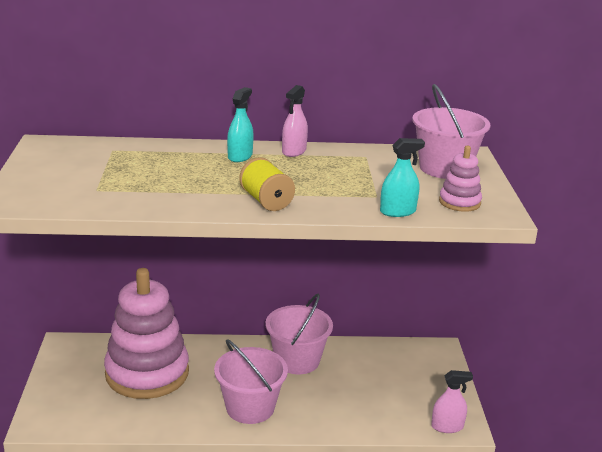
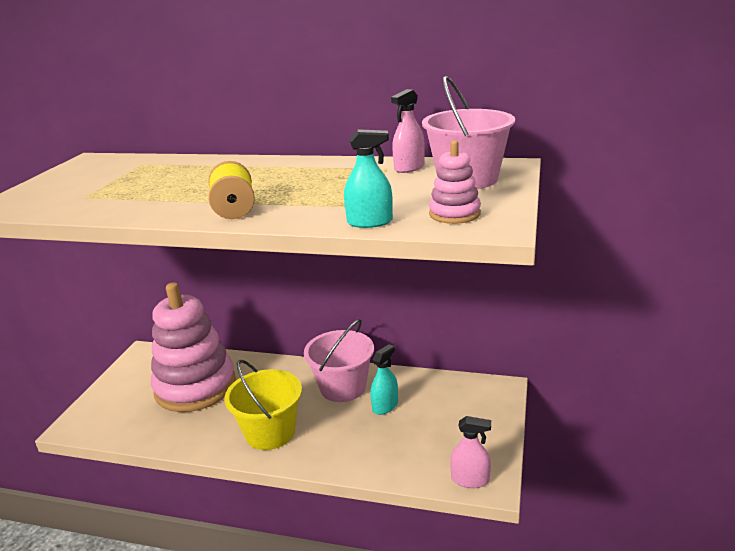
camera: 20 degrees right, 0 degrees up
(240, 156) = (254, 168): turquoise spray bottle -> turquoise spray bottle (385, 406)
(250, 407) = (270, 432): pink bucket -> yellow bucket
(294, 151) = (314, 164): pink spray bottle -> pink spray bottle (409, 167)

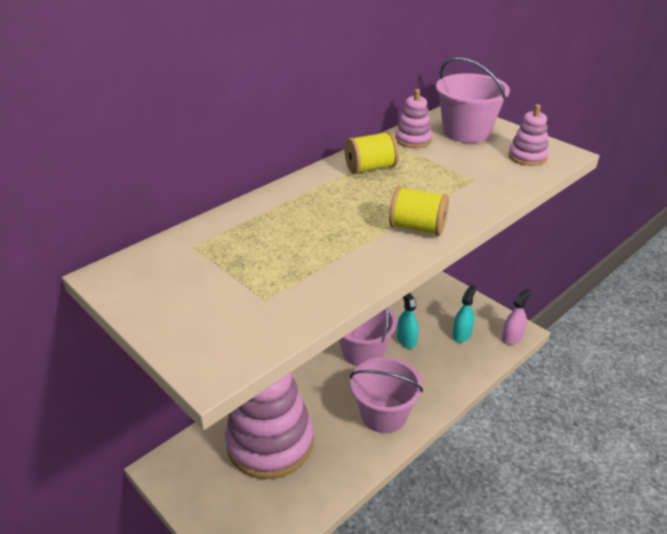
camera: 60 degrees left, 10 degrees up
(270, 432) = (384, 414): yellow bucket -> pink bucket
(325, 170) = (370, 168): none -> yellow spool
(370, 222) = (511, 186): turquoise spray bottle -> turquoise spray bottle (462, 334)
(409, 167) = (413, 140): pink spray bottle -> pink stacking toy

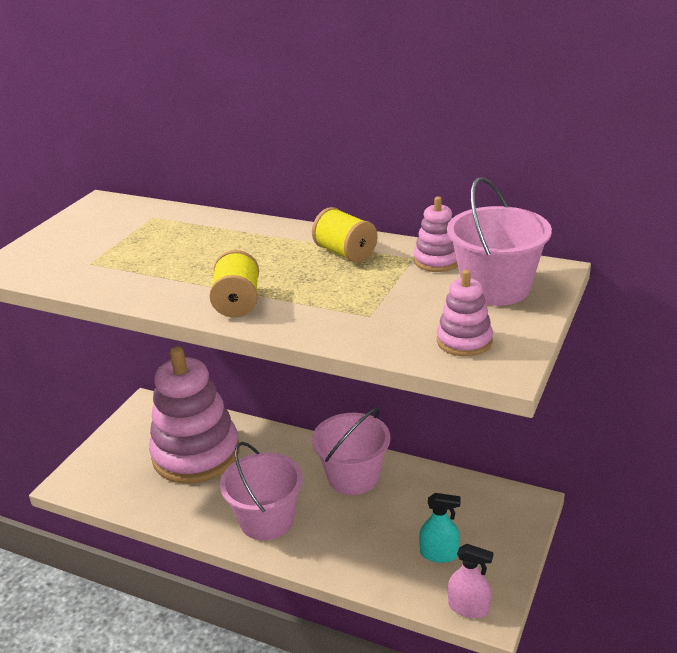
camera: 70 degrees right, 5 degrees down
(406, 340) = (395, 506): turquoise spray bottle -> none

